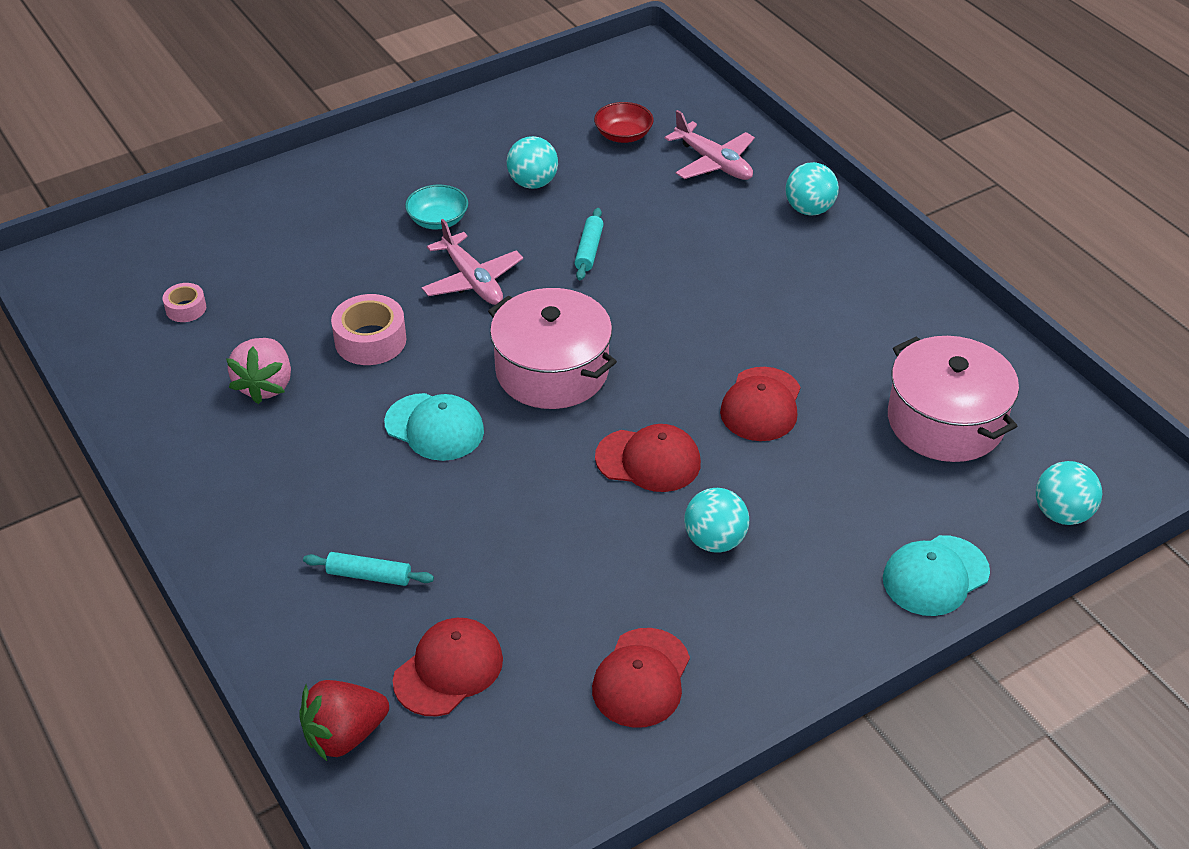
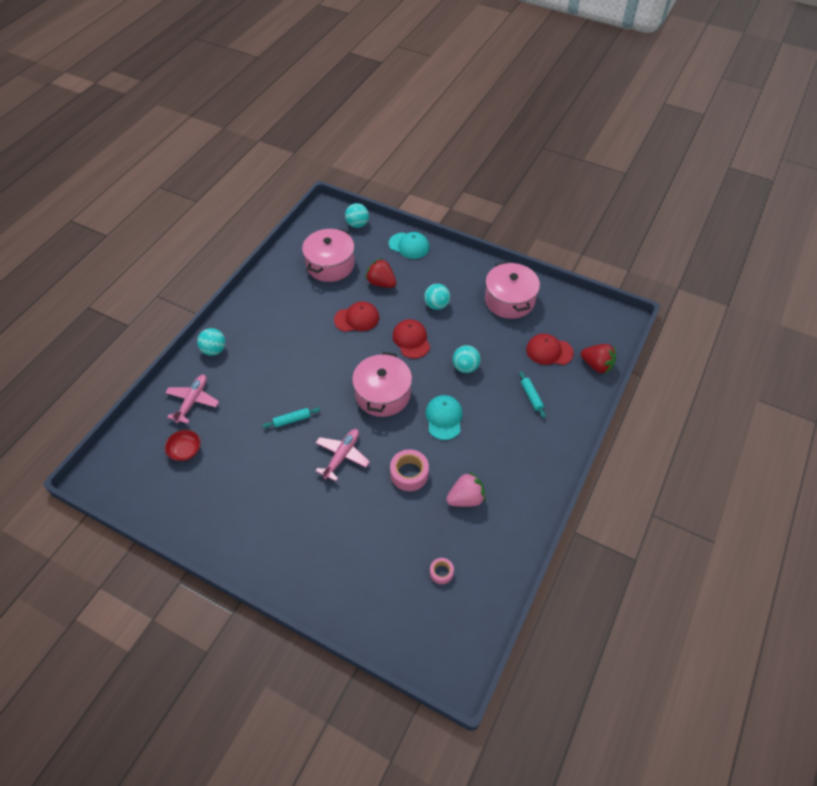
camera: 120 degrees left, 10 degrees up
(438, 220) = (304, 497): turquoise bowl -> none
(533, 183) = (250, 470): turquoise ball -> turquoise ball (465, 367)
(641, 678) = (509, 300): red cap -> pink pot
(840, 479) = (381, 283): none -> red strawberry

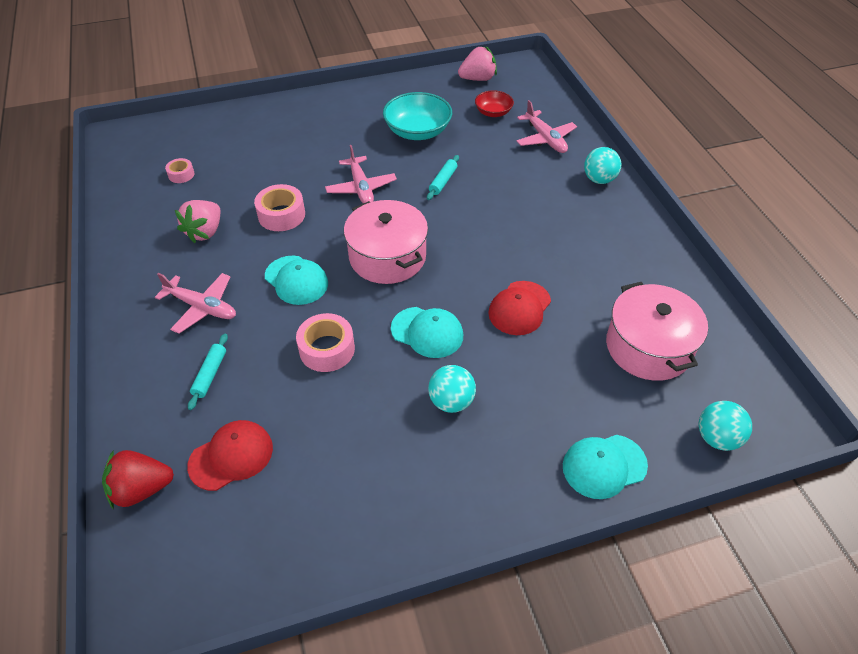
camera: 135 degrees right, 5 degrees down
(144, 494) = (478, 79): none -> pink strawberry
(251, 476) = (417, 131): none -> turquoise bowl
(381, 283) = (557, 374): red strawberry -> none
(411, 340) = (427, 332): red cap -> turquoise cap
(465, 367) = (327, 349): turquoise ball -> pink tape
(507, 440) = (202, 307): none -> pink plane
(509, 300) = (360, 496): pink pot -> none
(531, 396) = (210, 374): turquoise rolling pin -> turquoise rolling pin turned 75 degrees clockwise

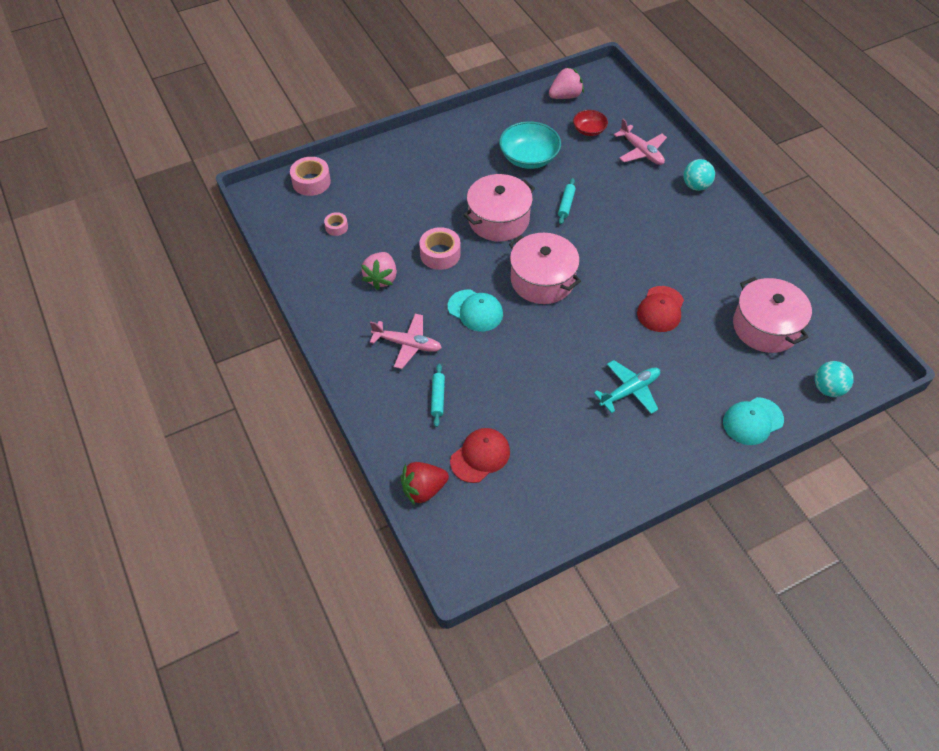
camera: 10 degrees left, 5 degrees up
(327, 349) = (521, 364): pink tape -> pink tape (311, 182)
(361, 188) = (498, 220): pink plane -> pink pot
(427, 332) = (595, 339): turquoise cap -> none
(451, 401) = (630, 391): turquoise ball -> turquoise plane

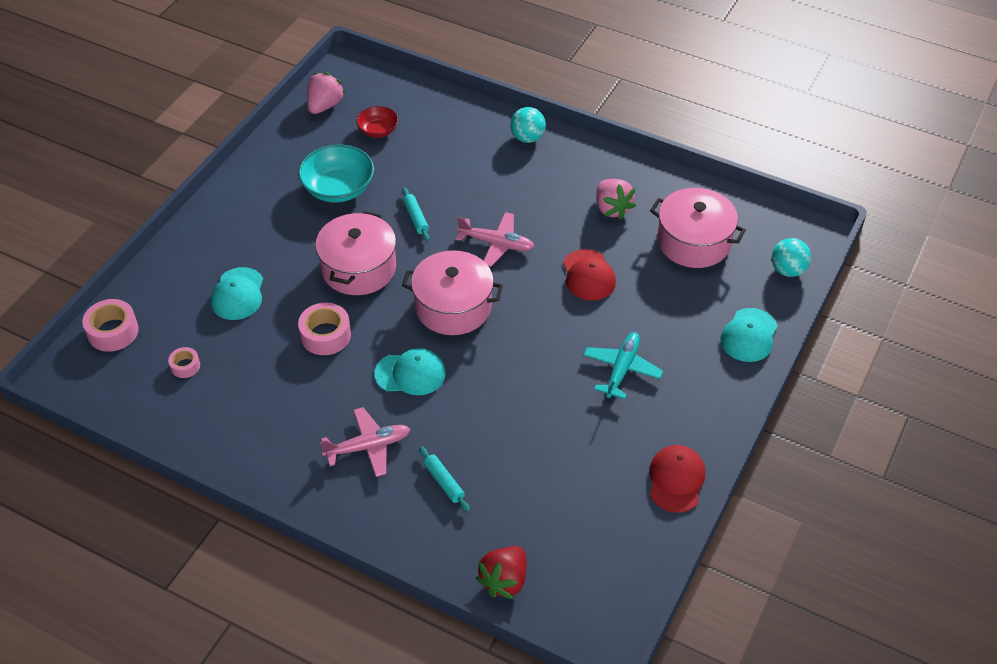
camera: 35 degrees left, 5 degrees down
(381, 278) = (282, 394): pink strawberry -> pink strawberry (612, 208)
(406, 197) = (238, 294): none -> turquoise cap
(480, 456) = (533, 514): red cap -> red cap (676, 480)
(641, 151) = (448, 128): pink plane -> pink plane (496, 244)

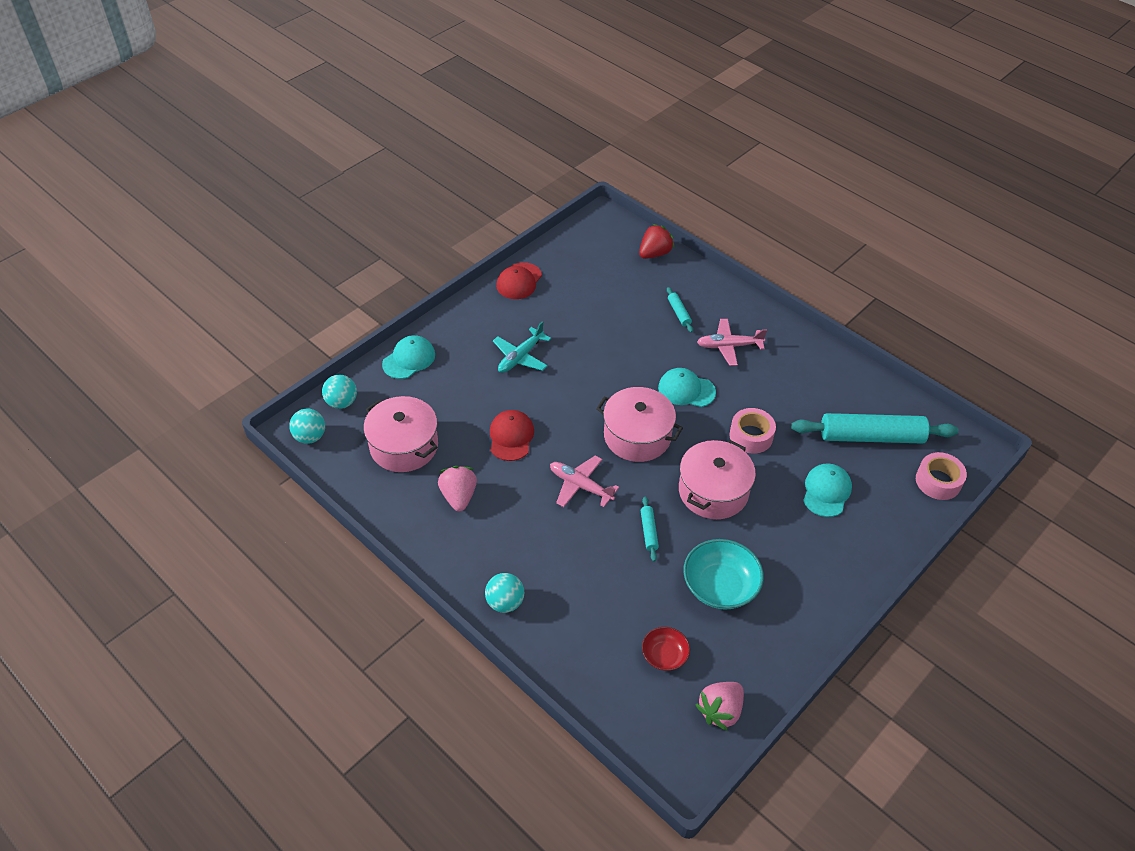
camera: 165 degrees left, 0 degrees up
(185, 366) = (871, 437): pink tape -> turquoise rolling pin
(793, 229) = (310, 437): none -> turquoise ball

